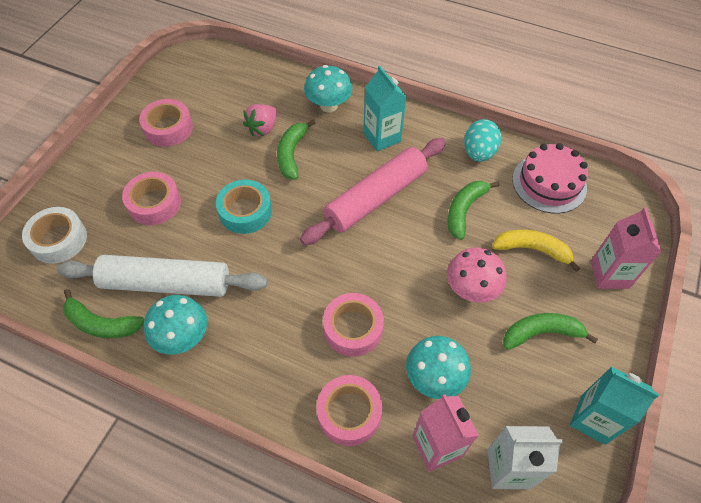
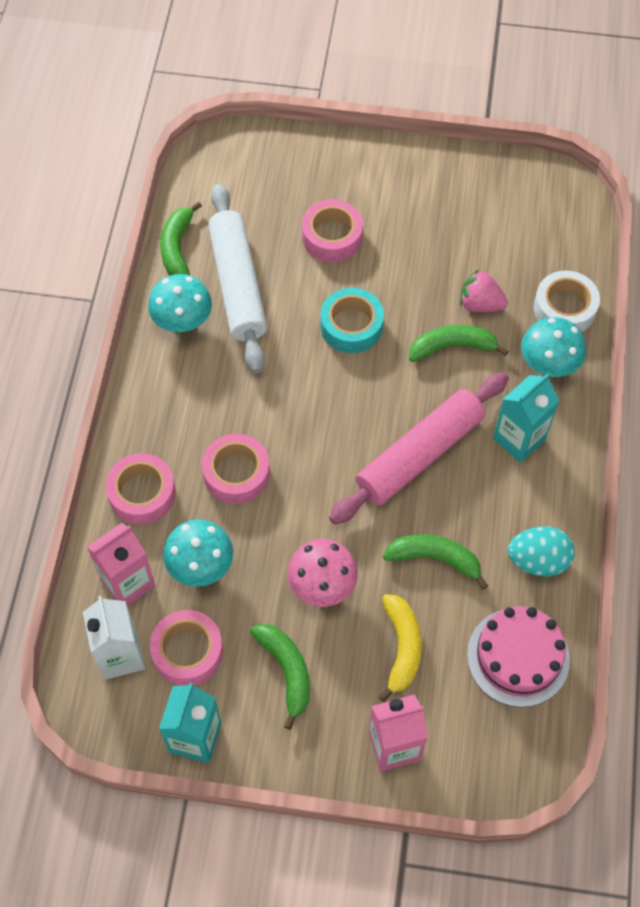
camera: 75 degrees right, 5 degrees up
(58, 240) = (259, 172): white tape -> white tape (564, 308)
(168, 128) = (442, 209): pink tape -> pink tape (187, 651)
(375, 197) = (419, 454): pink rolling pin -> pink rolling pin turned 75 degrees counterclockwise

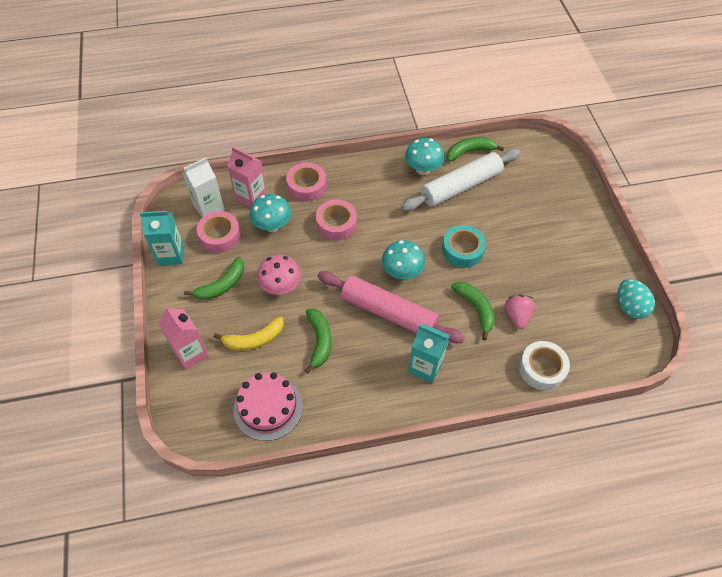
camera: 70 degrees right, 5 degrees down
(332, 236) = (521, 221): pink tape -> none
(538, 560) = (340, 401): turquoise egg -> turquoise egg (629, 306)
(548, 364) = (491, 370): turquoise mushroom -> turquoise mushroom (402, 272)

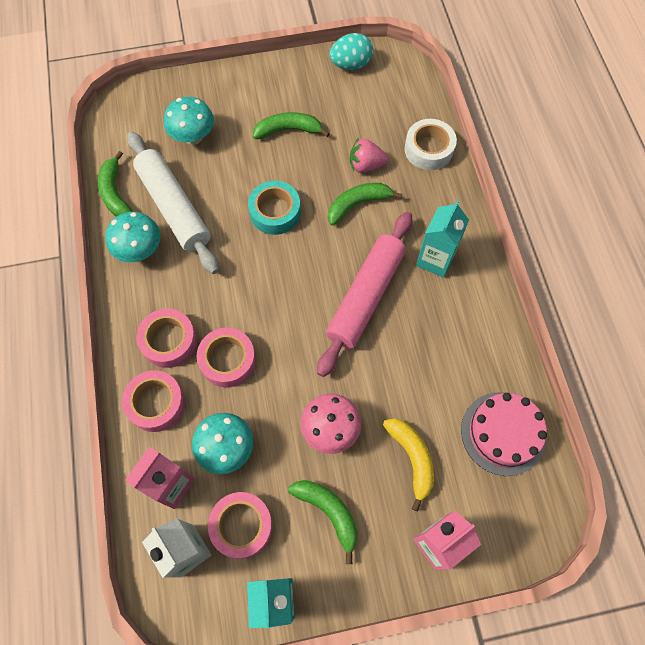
camera: 90 degrees left, 10 degrees up
(319, 341) = (409, 376): green banana -> green banana (288, 130)
(351, 190) = (169, 341): none -> pink tape
(402, 272) = (307, 280): turquoise mushroom -> turquoise mushroom (193, 137)

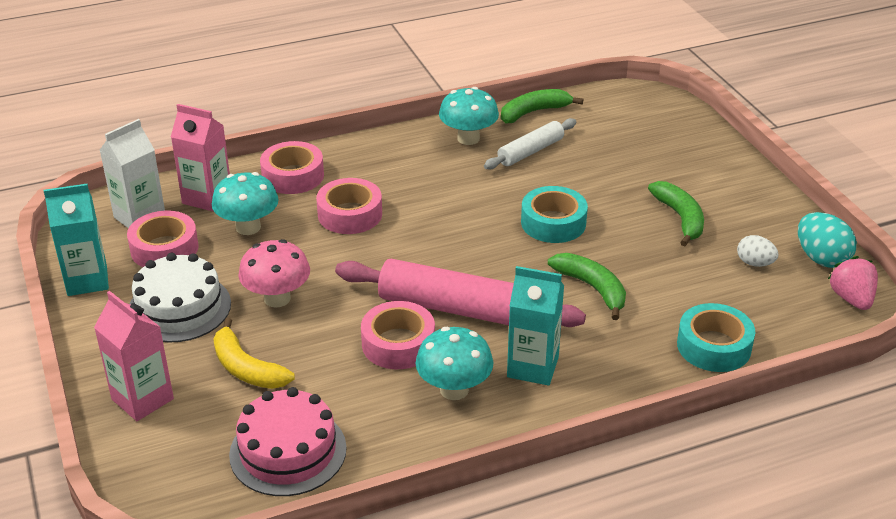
camera: 80 degrees right, 30 degrees down
(169, 341) = (364, 173): pink tape -> pink tape (398, 344)
(174, 207) = (530, 151): white rolling pin -> white rolling pin, size x0.57
(193, 137) = (633, 150): turquoise mushroom -> turquoise mushroom (454, 389)
(328, 512) = (179, 308): green banana -> white cake
(348, 102) = (754, 263): none -> white egg
(366, 165) = (657, 289): pink strawberry -> pink strawberry (851, 299)
(412, 458) = (247, 368): yellow banana -> yellow banana turned 75 degrees clockwise
(428, 149) = (714, 346): white tape -> turquoise tape

